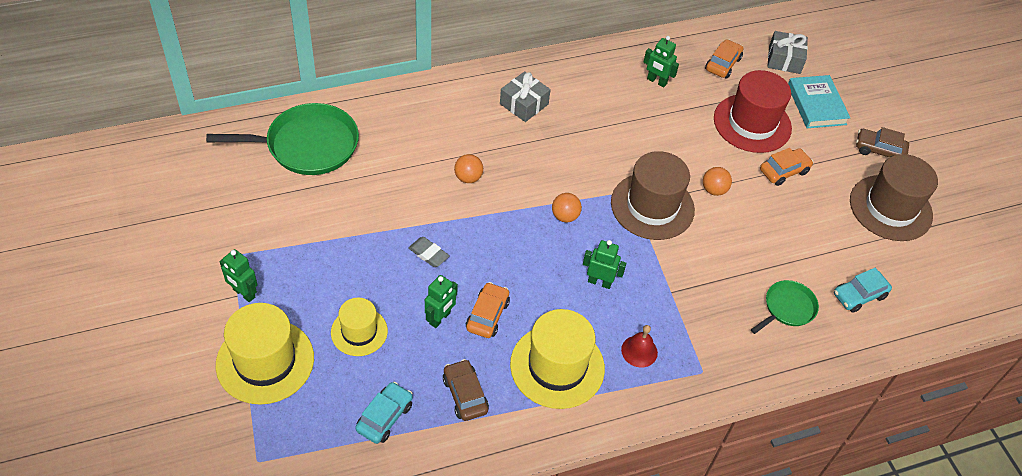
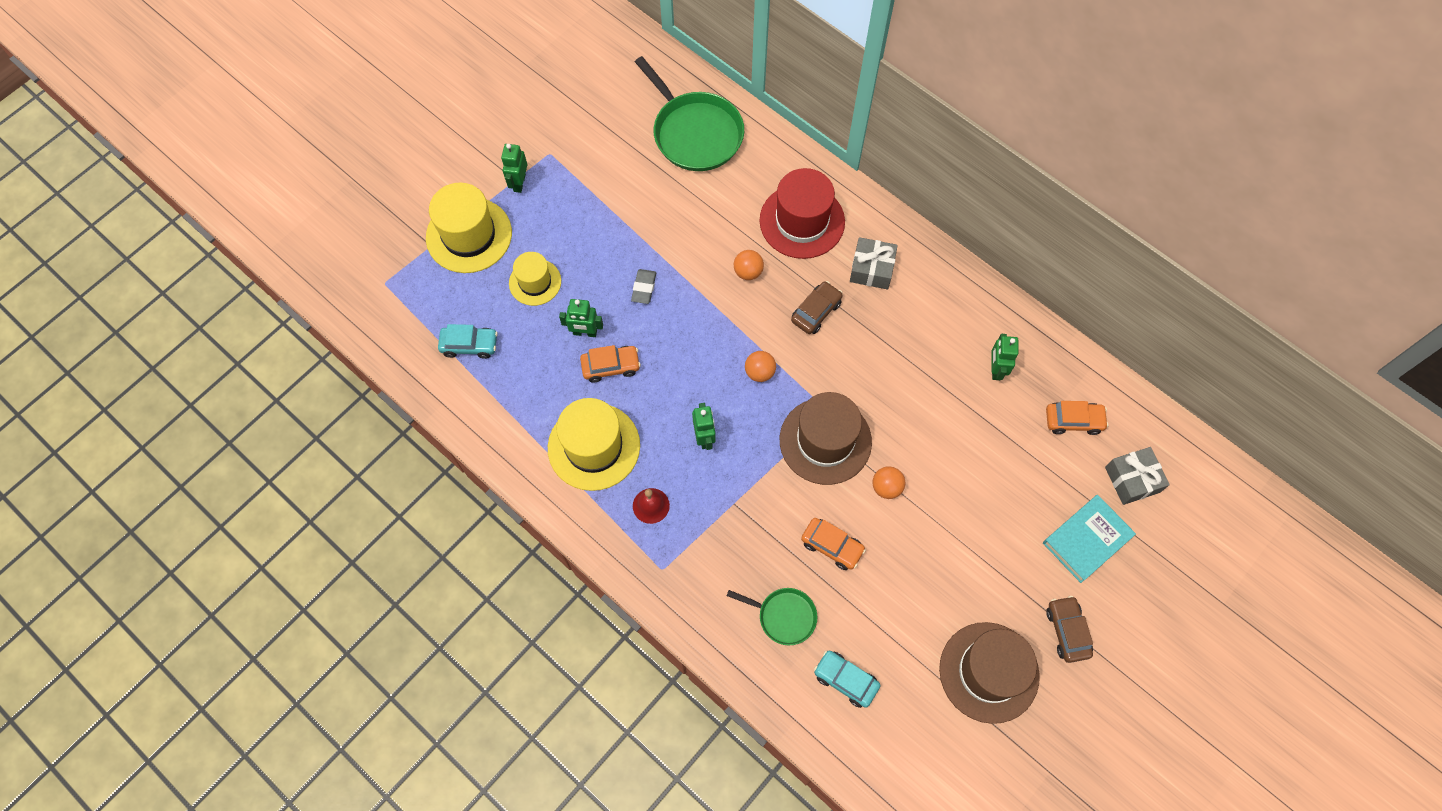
camera: 65 degrees right, 15 degrees up
(465, 395) = (523, 391): brown car -> brown car (816, 311)
(752, 123) = (1007, 486): red hat -> red hat (802, 221)
(784, 171) = (962, 544): orange car -> orange car (832, 546)

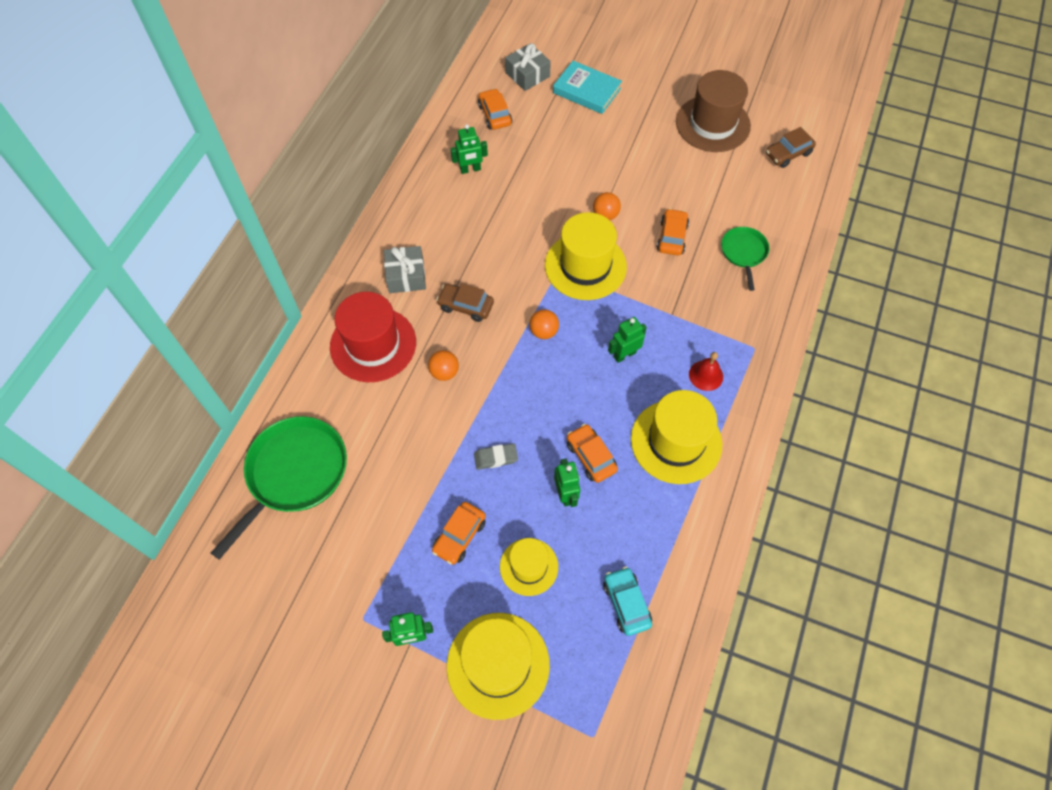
camera: 110 degrees left, 5 degrees down
(585, 239) = (459, 536): none -> orange car
(825, 441) = (585, 266): brown hat -> yellow hat
(845, 680) = (767, 202): turquoise car -> none
(1067, 631) = (659, 89): brown car -> brown car (788, 154)

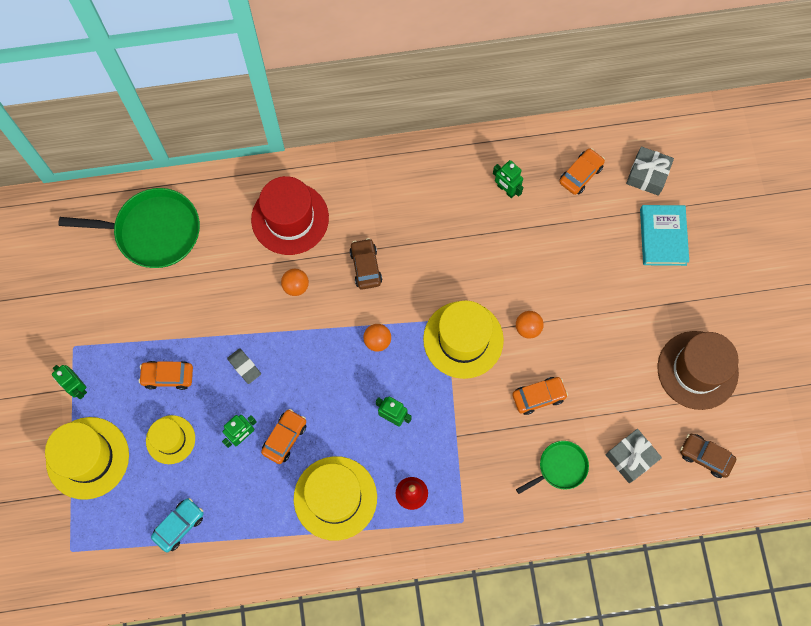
camera: 60 degrees right, 10 degrees up
(406, 276) = (367, 204): grey gift -> grey gift (631, 458)

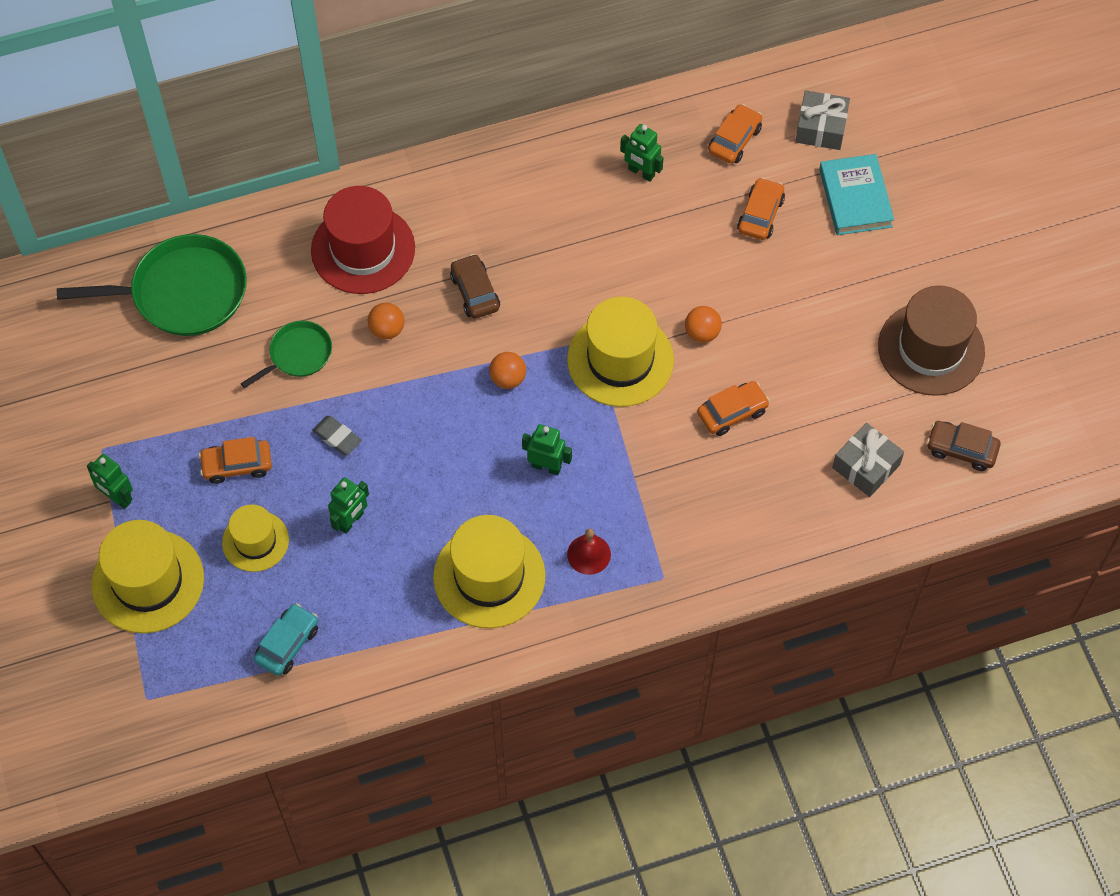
camera: 10 degrees left, 10 degrees down
(284, 438) = (408, 515): orange car -> orange car (760, 215)
(560, 467) = (777, 492): green pan -> green pan (298, 354)

